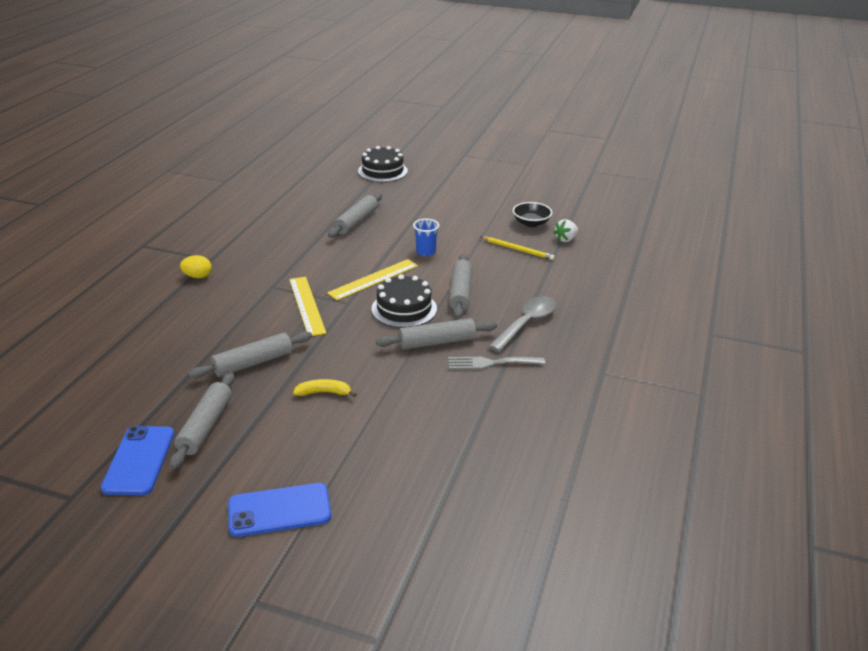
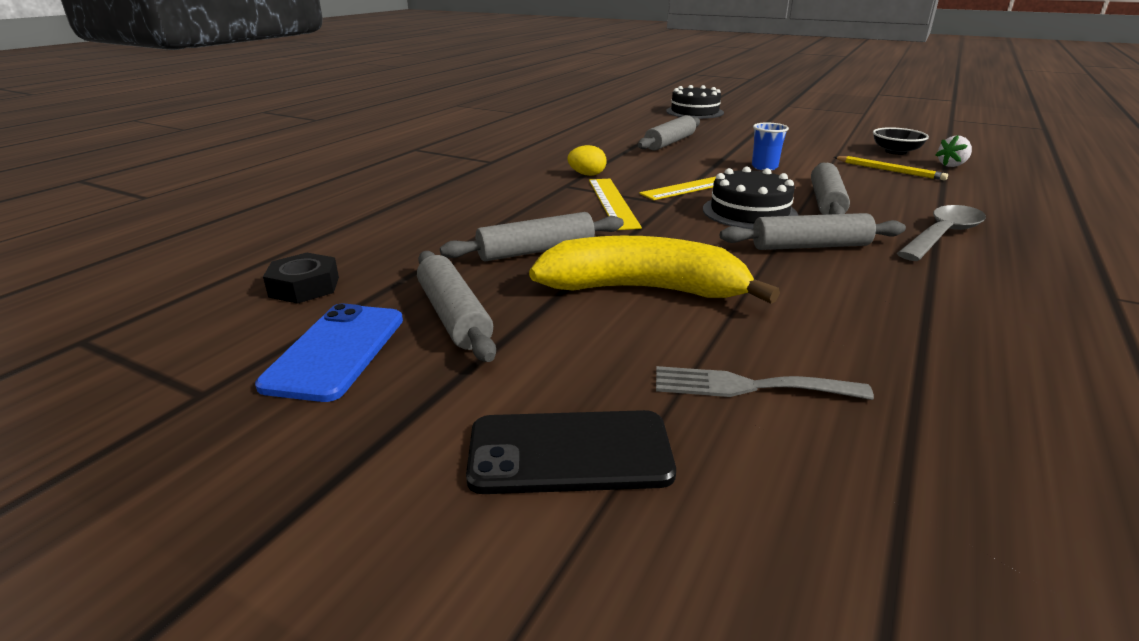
camera: 10 degrees right, 5 degrees down
(101, 411) = (304, 287): none -> black nut
(197, 276) = (474, 173): yellow egg -> yellow egg (587, 175)
(206, 426) = (454, 316): grey rolling pin -> grey rolling pin turned 45 degrees counterclockwise
(279, 510) = (570, 453): blue phone -> black phone
(324, 392) = (644, 289): yellow banana -> yellow banana, size x2.33
(491, 363) = (908, 274): grey fork -> grey fork (749, 386)

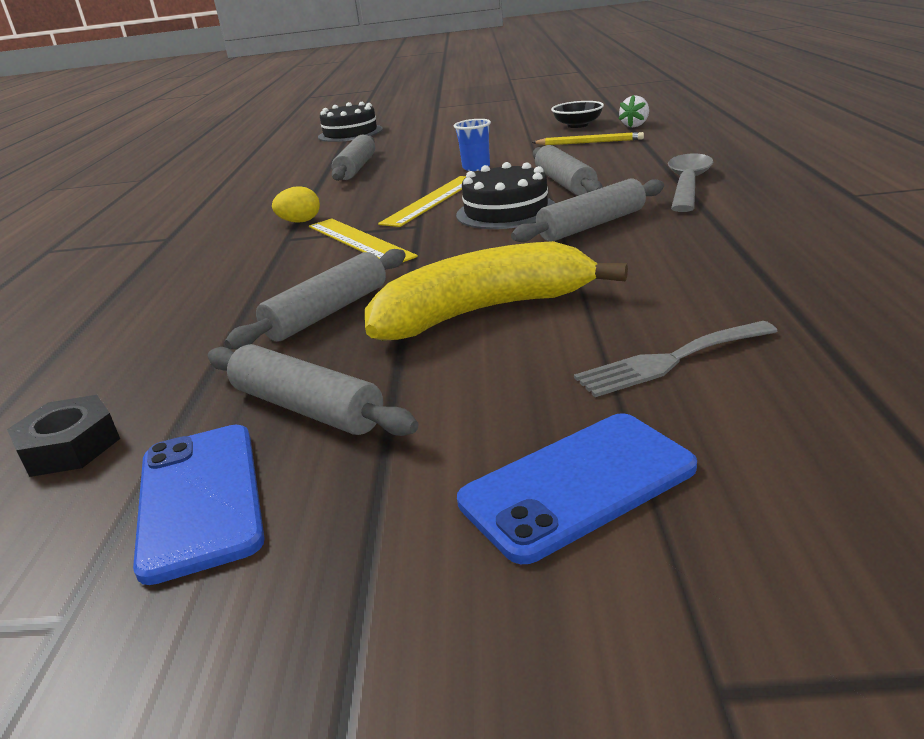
camera: 25 degrees left, 0 degrees up
(570, 453) = (577, 485): black phone -> blue phone

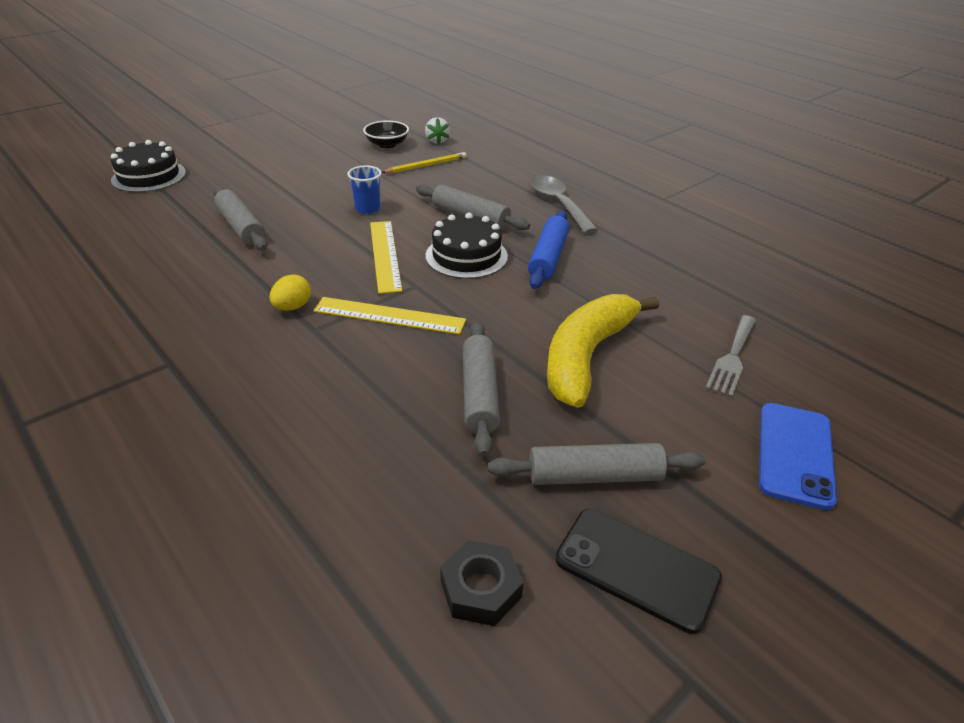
camera: 45 degrees left, 10 degrees up
(200, 498) = (636, 568): blue phone -> black phone
(592, 225) = (548, 257): grey rolling pin -> blue rolling pin

